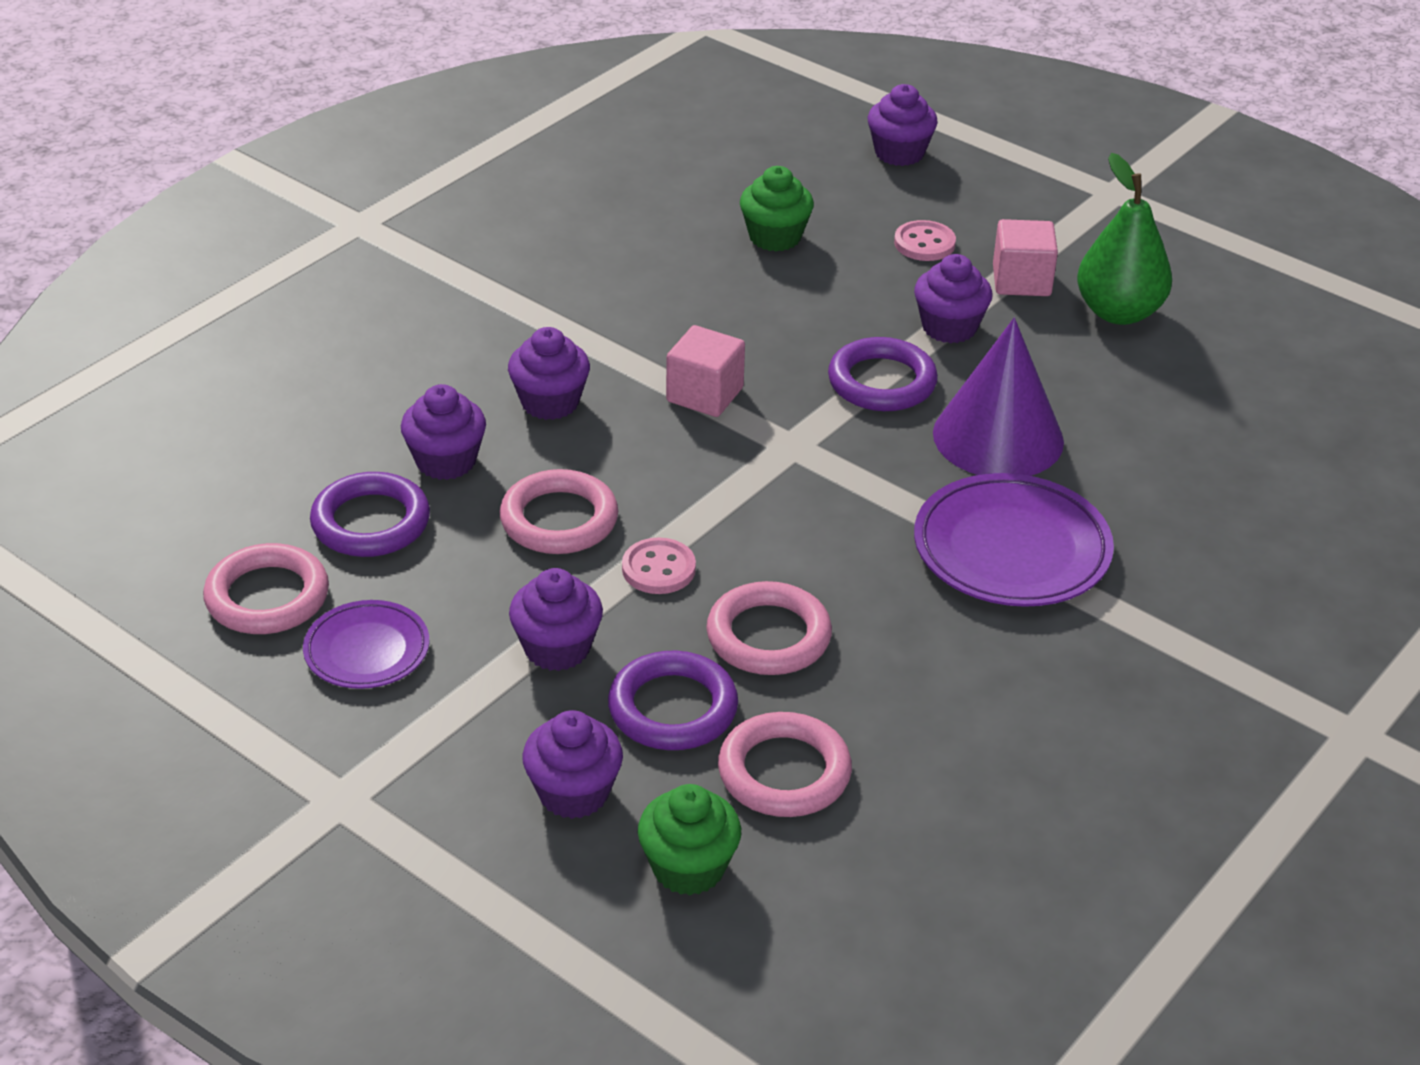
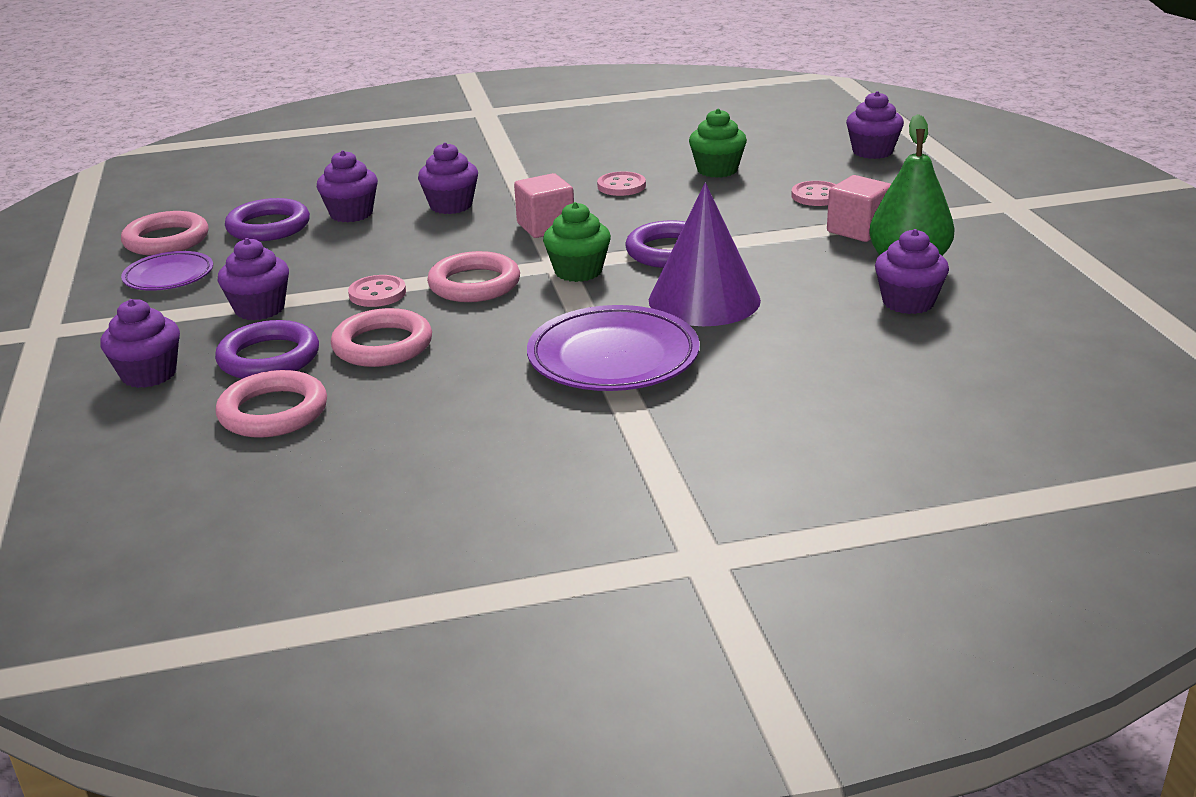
camera: 40 degrees right, 10 degrees down
(559, 520) = (364, 255): pink ring -> pink ring (474, 284)
(688, 867) = (140, 433): green cupcake -> green cupcake (578, 271)
(704, 300) = (621, 186): none -> pink button
(949, 327) = (764, 238): purple cupcake -> purple cupcake (908, 302)

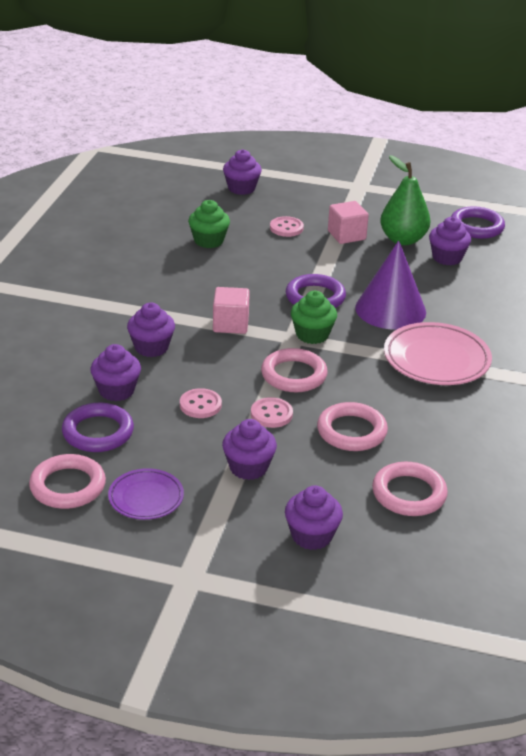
camera: 65 degrees left, 5 degrees up
(269, 358) = (330, 479): purple ring -> purple ring (476, 227)
(613, 358) = (436, 359): purple plate -> pink plate
(621, 186) = (195, 279): pink button -> pink button (200, 405)

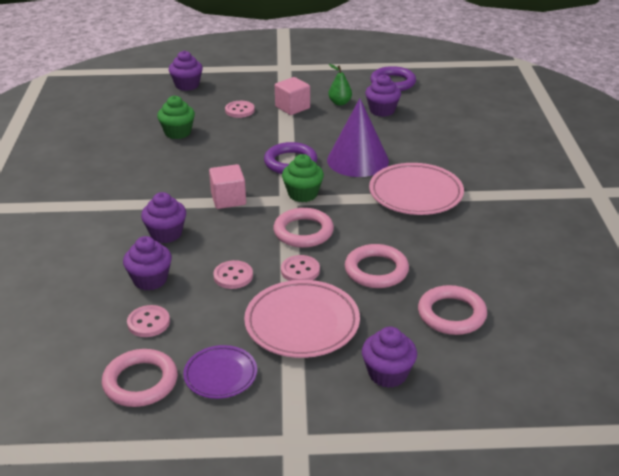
camera: 15 degrees left, 0 degrees up
(98, 432) = (148, 322): purple ring -> pink button
(248, 467) = (302, 323): purple cupcake -> pink plate
(403, 240) = (340, 103): green pear -> green pear, size x0.56

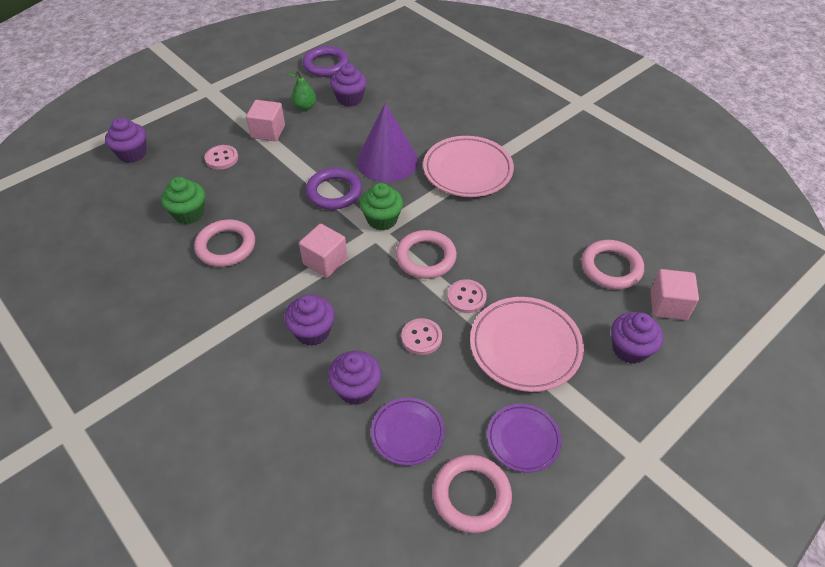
camera: 40 degrees left, 15 degrees up
(148, 322) = (407, 433): pink button -> purple plate
(376, 270) = (520, 261): pink ring -> pink ring (226, 246)
(468, 366) = (668, 305): none -> pink cube

